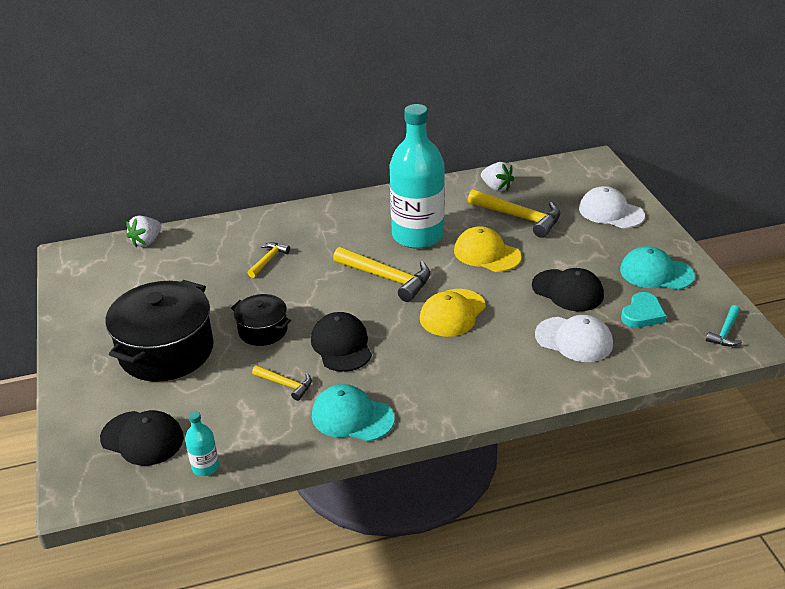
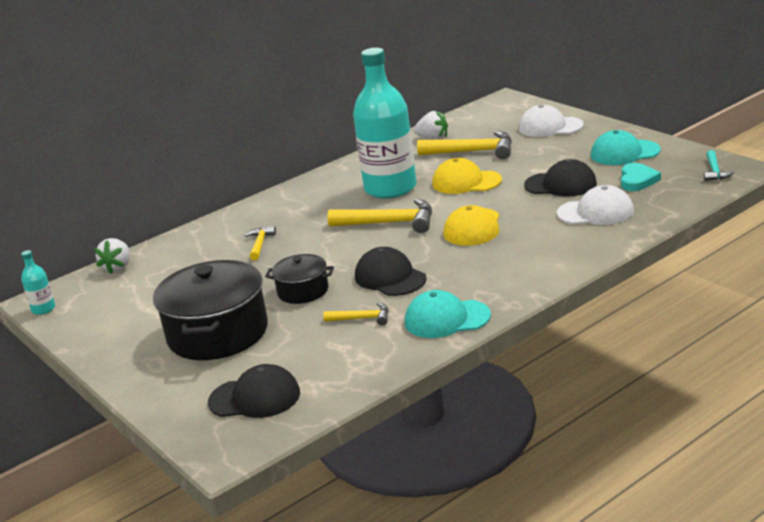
camera: 20 degrees left, 10 degrees down
(205, 467) = (339, 395): turquoise bottle -> turquoise bottle (43, 309)

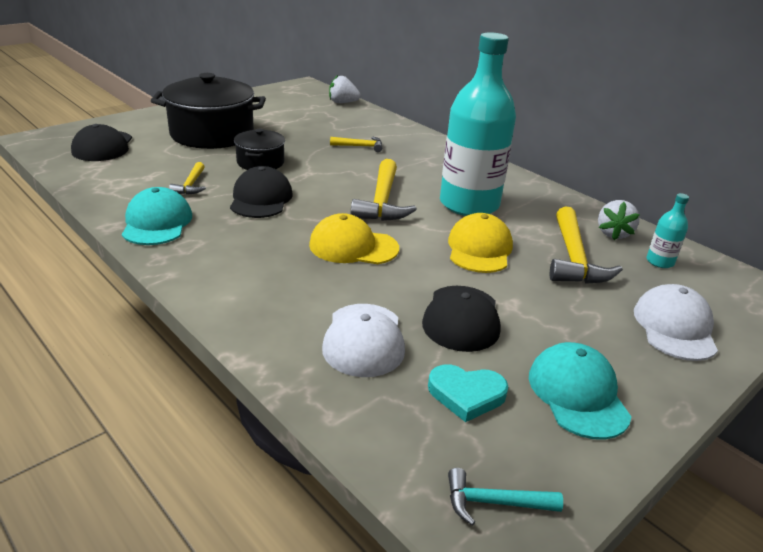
camera: 80 degrees right, 5 degrees up
(43, 309) = (291, 86): turquoise bottle -> turquoise bottle (659, 262)
(390, 278) = (261, 199): black cap -> black cap turned 45 degrees counterclockwise

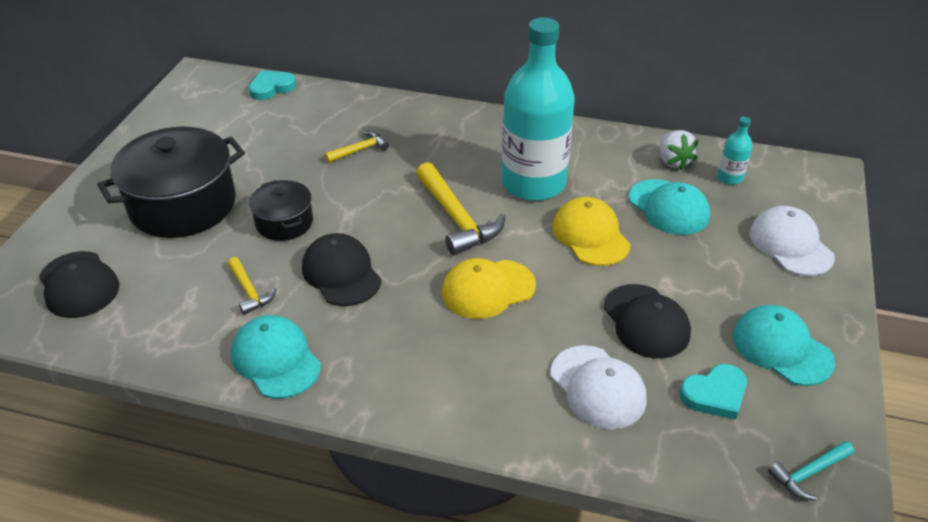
camera: 30 degrees left, 10 degrees up
(342, 102) = (271, 88): white strawberry -> turquoise heart
(574, 258) = (669, 207): yellow hammer -> turquoise cap

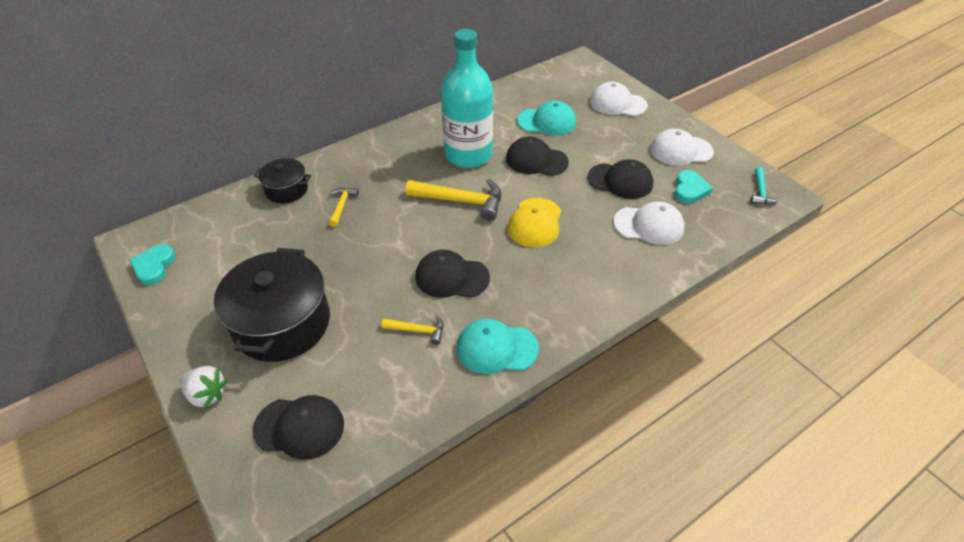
camera: 50 degrees left, 5 degrees up
(271, 88) = (210, 211): turquoise heart -> turquoise heart (154, 266)
(284, 222) = (370, 279): black pot -> black pot (286, 190)
(590, 235) = (536, 160): yellow cap -> black cap
(673, 161) = (514, 98): white strawberry -> white strawberry (207, 394)
(730, 177) = (549, 89): turquoise bottle -> none
(781, 348) = (681, 150): turquoise cap -> white cap

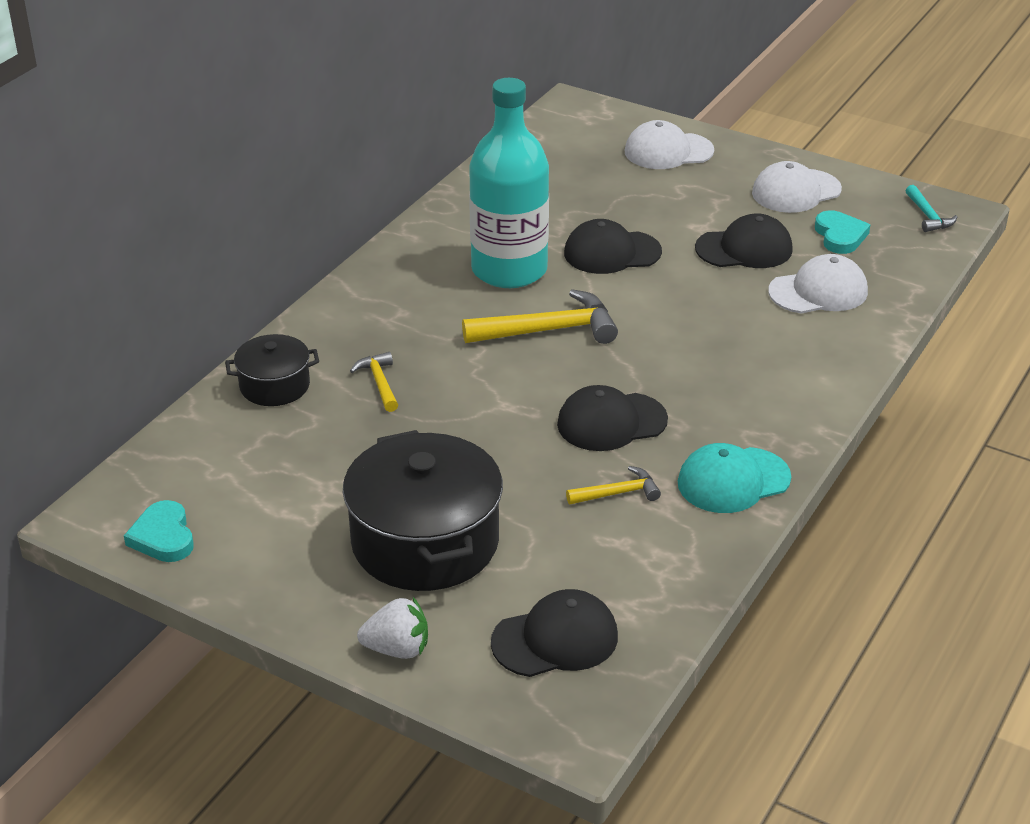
camera: 25 degrees left, 10 degrees down
(535, 223) = (671, 329): yellow cap -> none
(547, 122) = (587, 199): turquoise cap -> none

